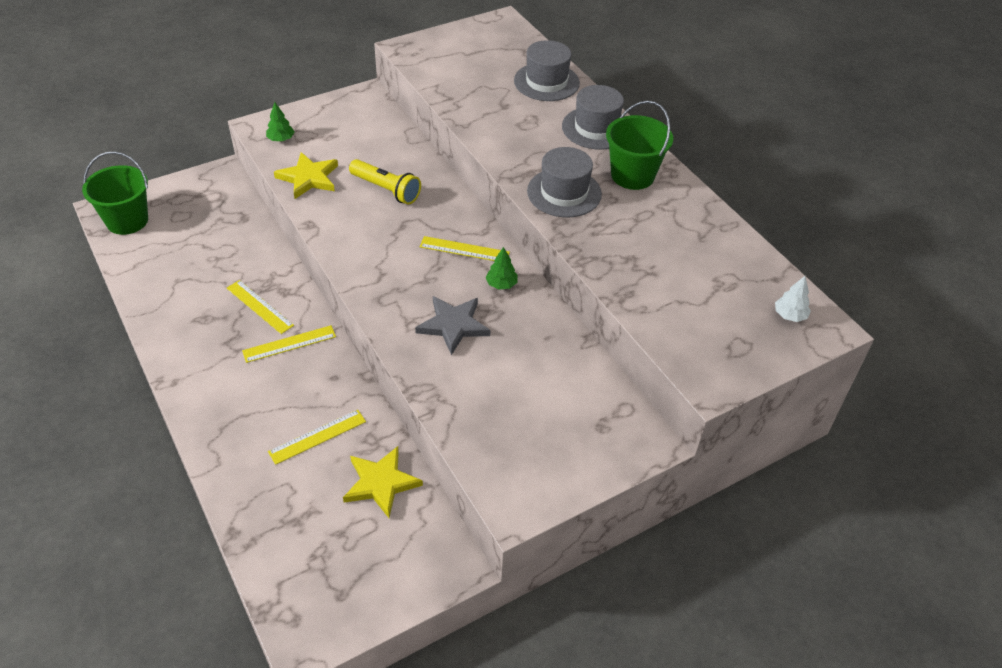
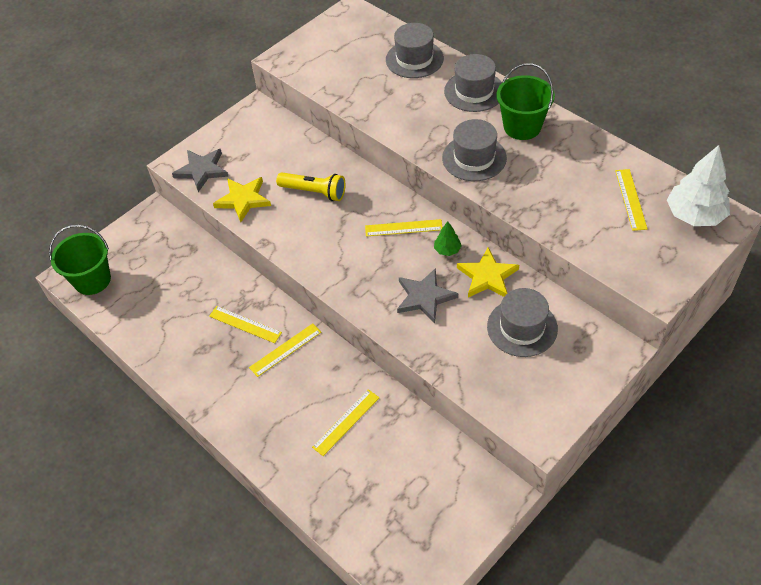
camera: 10 degrees left, 5 degrees up
(281, 139) = (202, 170): green tree -> grey star
(381, 483) = (414, 445): yellow star -> yellow star (487, 276)
(547, 387) = (522, 327): none -> grey hat
(722, 279) = (631, 199): none -> yellow ruler
(789, 315) = (694, 215): white tree -> white tree, size x2.08

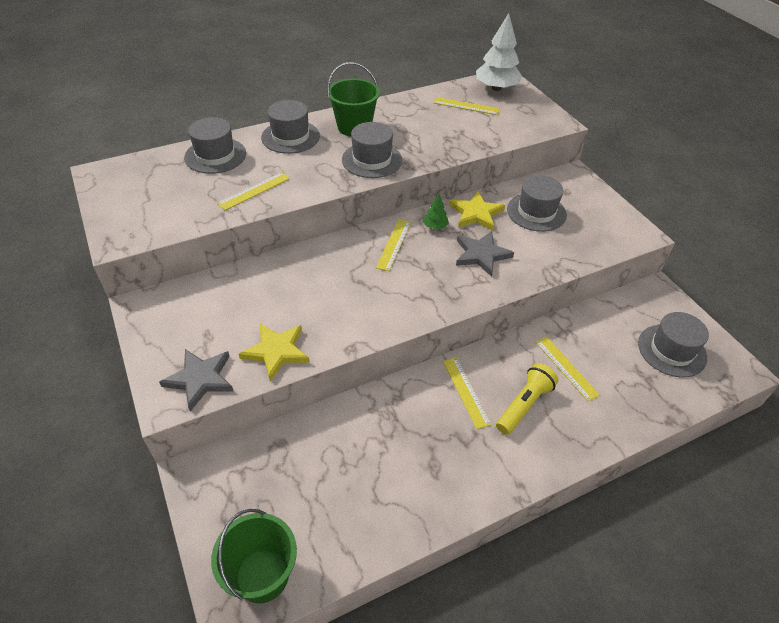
camera: 75 degrees left, 5 degrees down
(245, 324) = (418, 418): yellow ruler -> yellow ruler (254, 191)
(314, 192) = (306, 291): yellow flashlight -> yellow flashlight (524, 405)
(412, 516) = (671, 350): none -> grey hat

